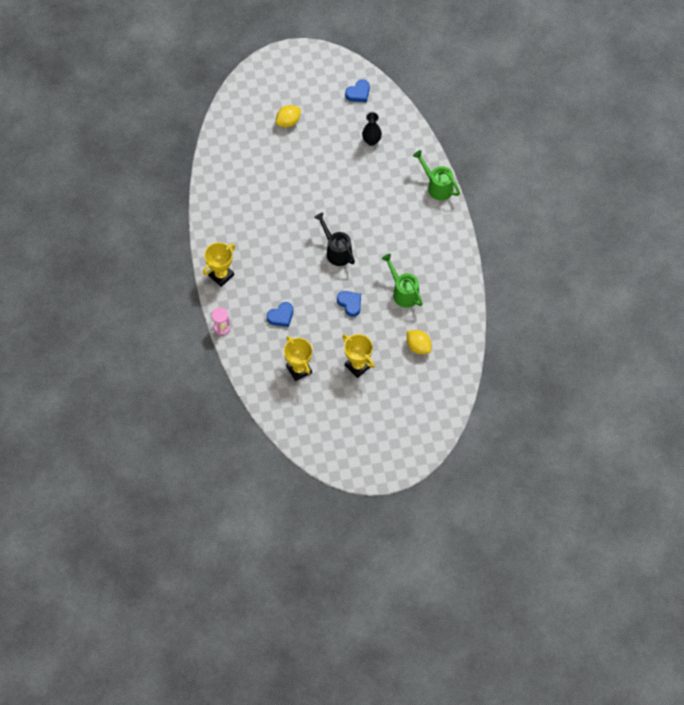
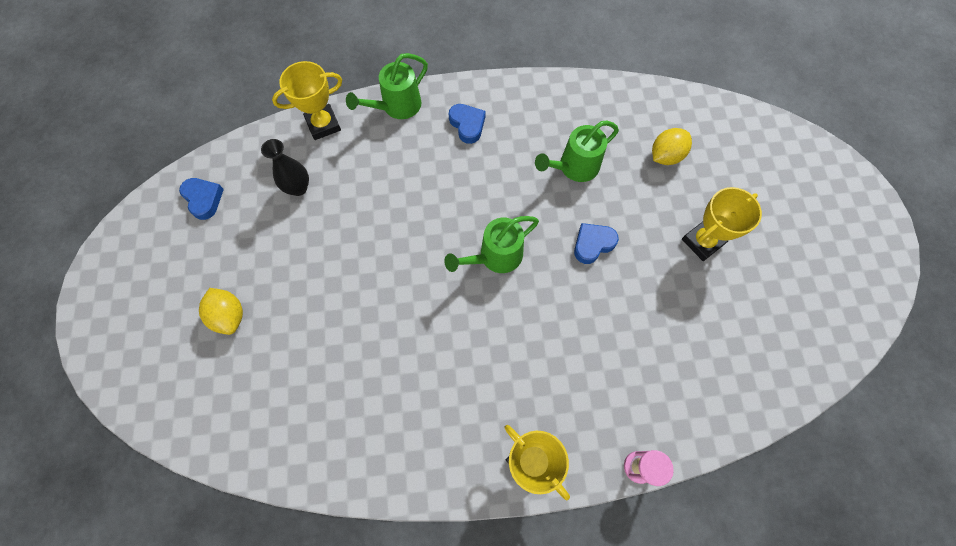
camera: 85 degrees left, 5 degrees up
(281, 316) = (615, 356): blue heart -> blue heart (467, 125)
(299, 369) = (714, 333): yellow trophy -> yellow trophy (323, 124)
(336, 251) = (495, 257): black watering can -> green watering can

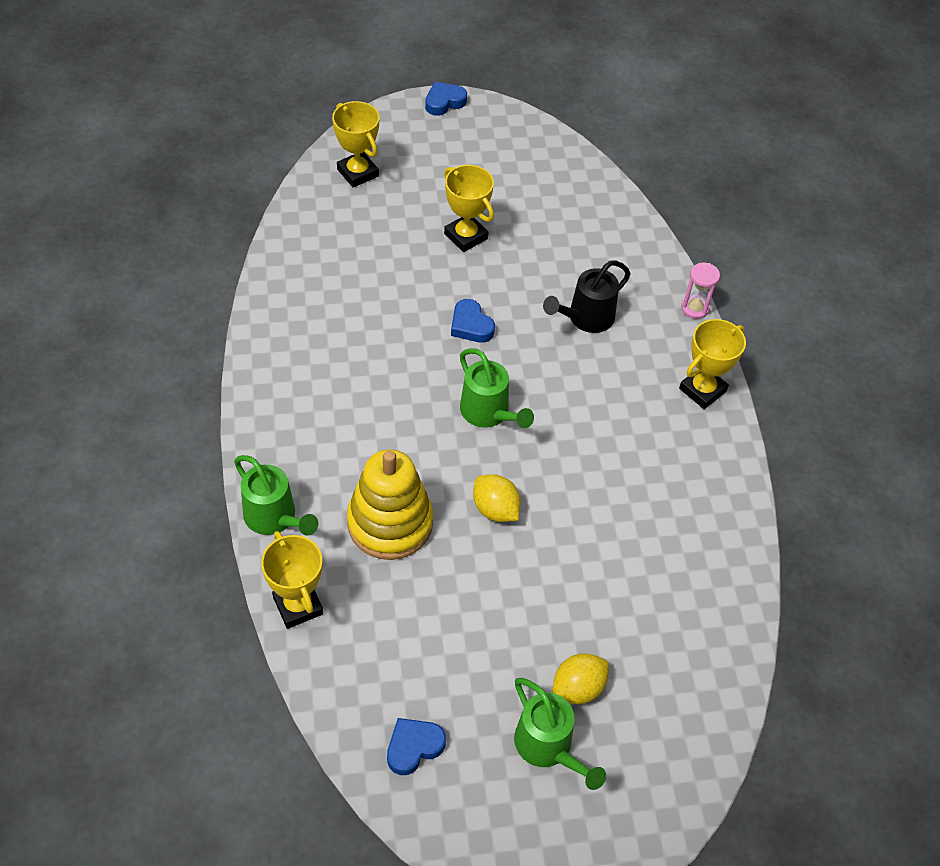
camera: 95 degrees left, 15 degrees down
(298, 188) = (397, 627): black vase -> none
(388, 182) = (390, 523): none -> yellow stacking toy
(467, 125) = (309, 439): blue heart -> blue heart (444, 102)
(574, 167) = (374, 336): green watering can -> green watering can (549, 748)
(611, 349) = (585, 319): none -> black watering can
(665, 156) = (361, 254): yellow lemon -> yellow lemon (495, 509)
(766, 150) = (357, 173): none -> yellow trophy

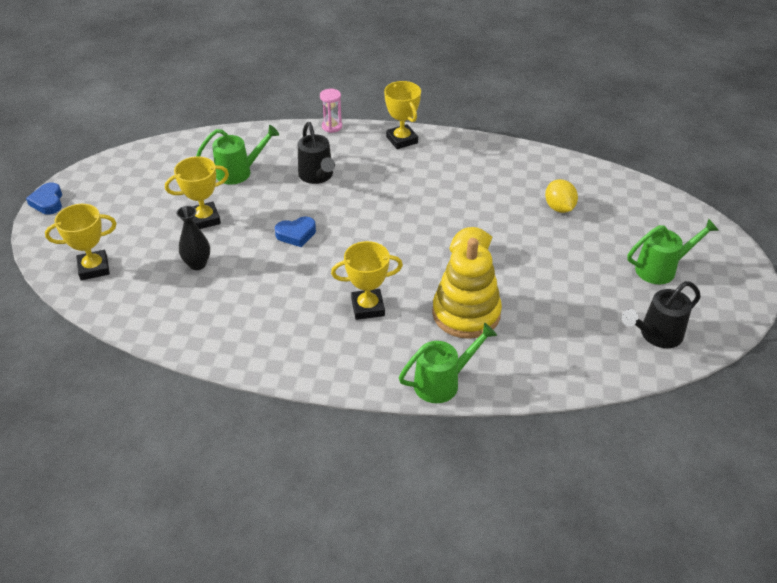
camera: 70 degrees left, 10 degrees down
(298, 605) = (528, 380): yellow trophy -> yellow trophy (368, 307)
(391, 252) = (197, 264): none -> black vase
(413, 747) = (656, 335): blue heart -> black watering can
(489, 414) = (384, 241): green watering can -> green watering can (239, 172)
(577, 688) = (619, 246): yellow lemon -> yellow lemon (559, 208)

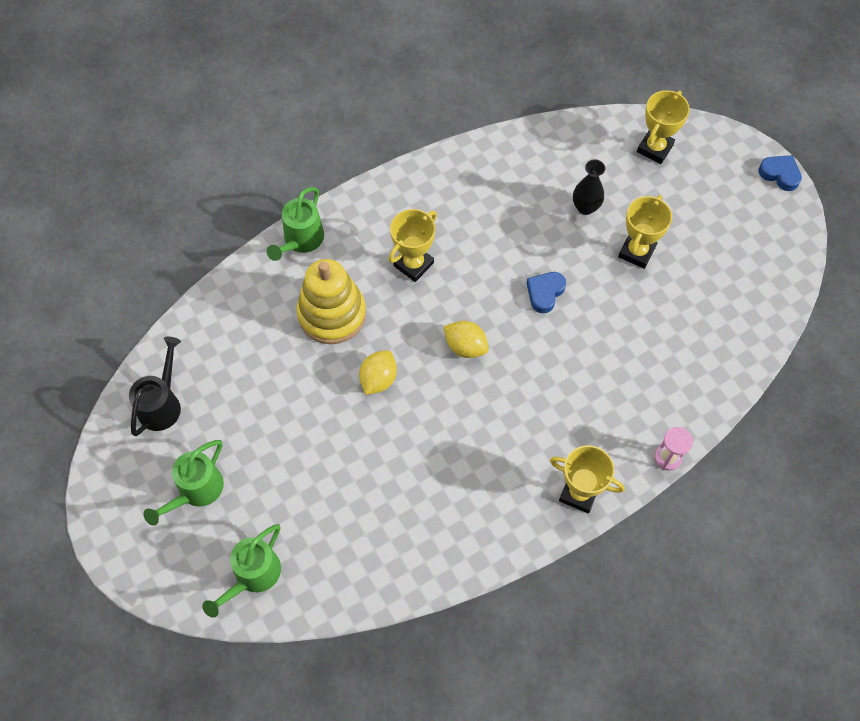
camera: 140 degrees right, 20 degrees up
(239, 172) = (676, 325): green watering can -> green watering can (252, 576)
(317, 176) = (602, 374): black watering can -> none
(559, 208) = (342, 508): yellow lemon -> yellow lemon (465, 346)

